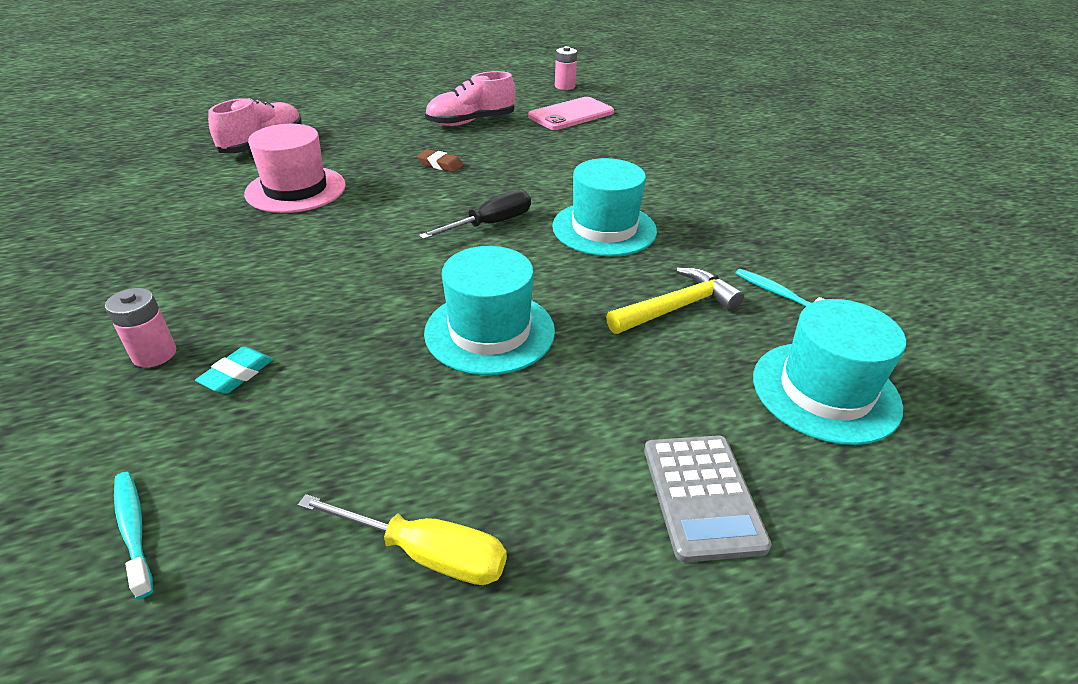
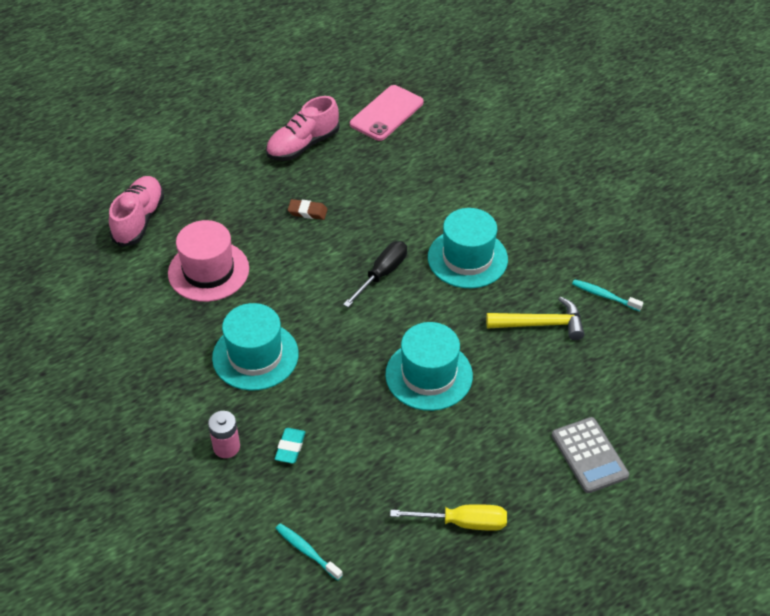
camera: 15 degrees left, 10 degrees up
(565, 86) = (363, 67): pink battery -> none
(677, 307) = (541, 324): yellow hammer -> yellow hammer turned 45 degrees clockwise
(825, 391) = (643, 369): turquoise hat -> turquoise hat (255, 356)

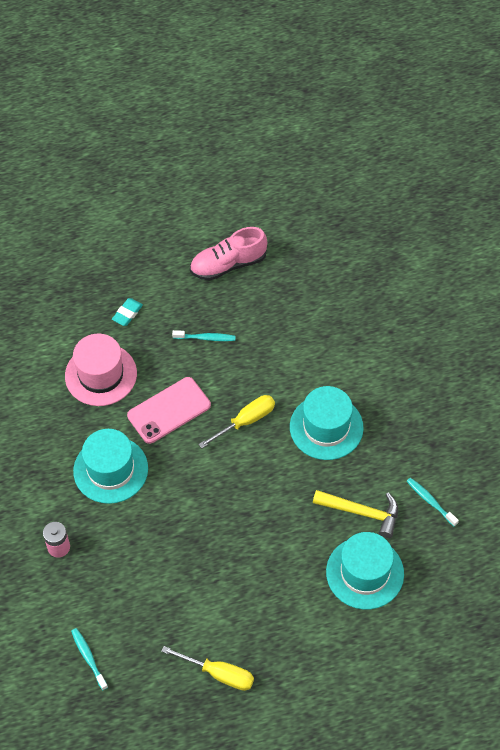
camera: 20 degrees right, 10 degrees up
(139, 220) = (60, 305): pink shoe -> none
(290, 447) = (108, 563): turquoise eraser -> turquoise eraser (127, 313)
(307, 212) = (206, 338): brown eraser -> turquoise toothbrush
(382, 274) = (246, 421): black screwdriver -> yellow screwdriver
(387, 113) = (317, 250): pink phone -> pink phone (169, 410)
(429, 375) = (246, 532): turquoise hat -> turquoise hat (365, 573)
(589, 455) = (347, 648): grey calculator -> none

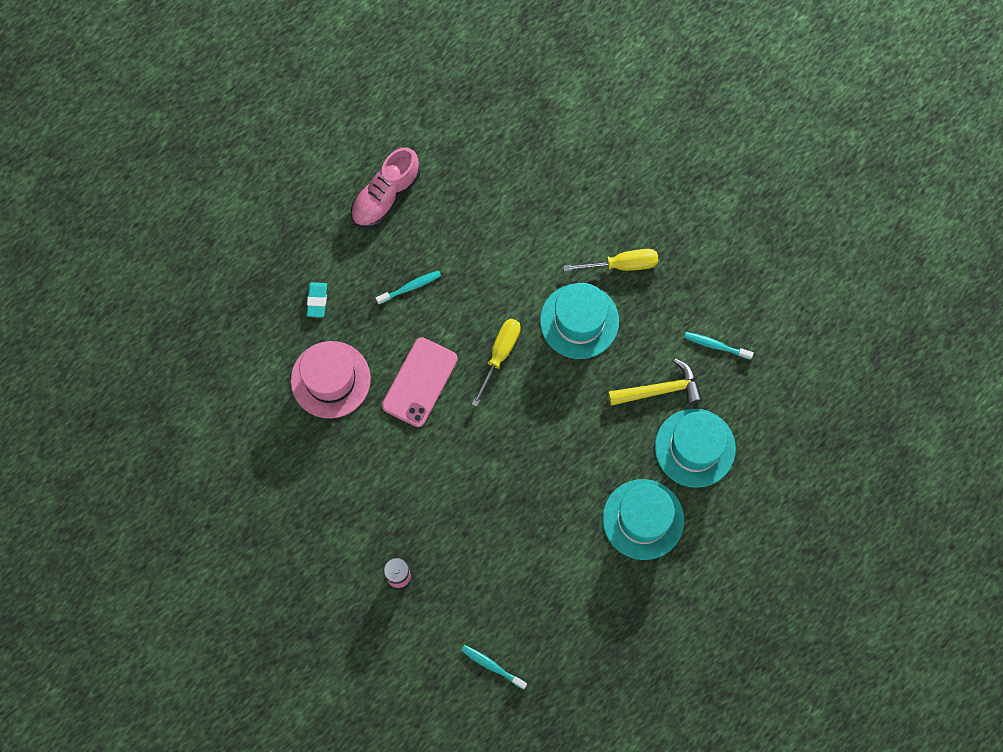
camera: 30 degrees left, 15 degrees up
(110, 470) = (400, 472): turquoise hat -> turquoise hat (643, 519)
(219, 673) = (619, 615): yellow screwdriver -> yellow screwdriver (622, 264)

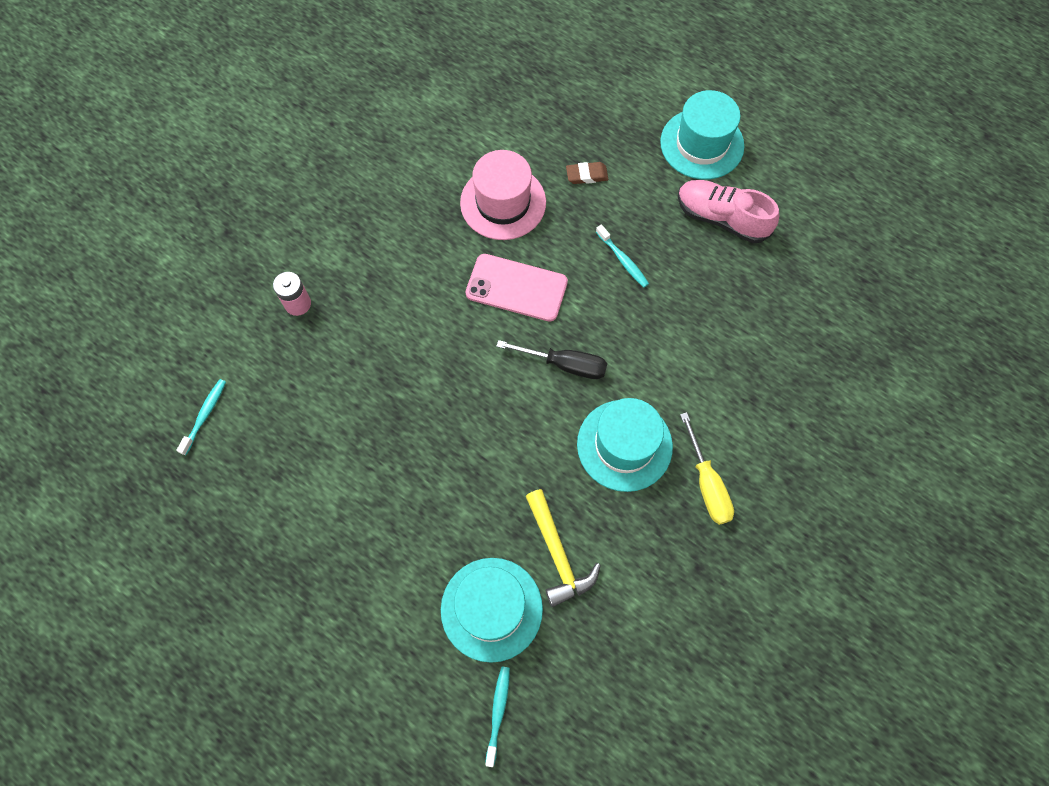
camera: 80 degrees right, 5 degrees down
(317, 301) = (587, 175): turquoise eraser -> brown eraser
(500, 354) = (565, 364): yellow screwdriver -> black screwdriver
(643, 519) = (392, 558): turquoise hat -> turquoise hat (702, 144)
(715, 345) = (629, 616): turquoise toothbrush -> turquoise toothbrush (498, 712)

